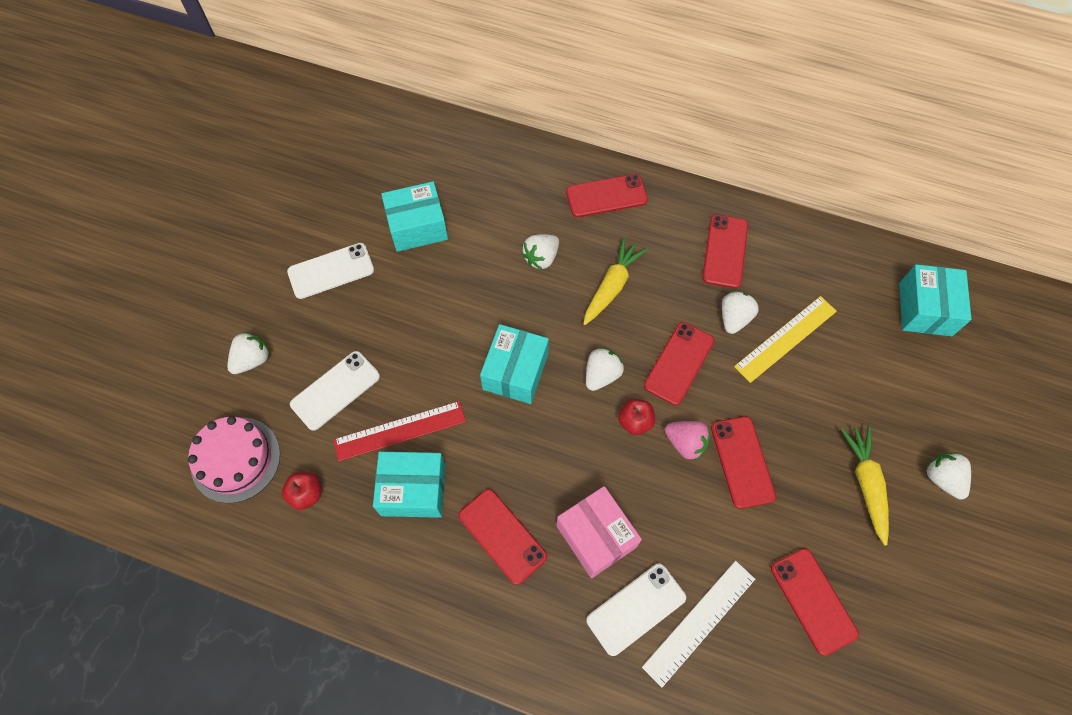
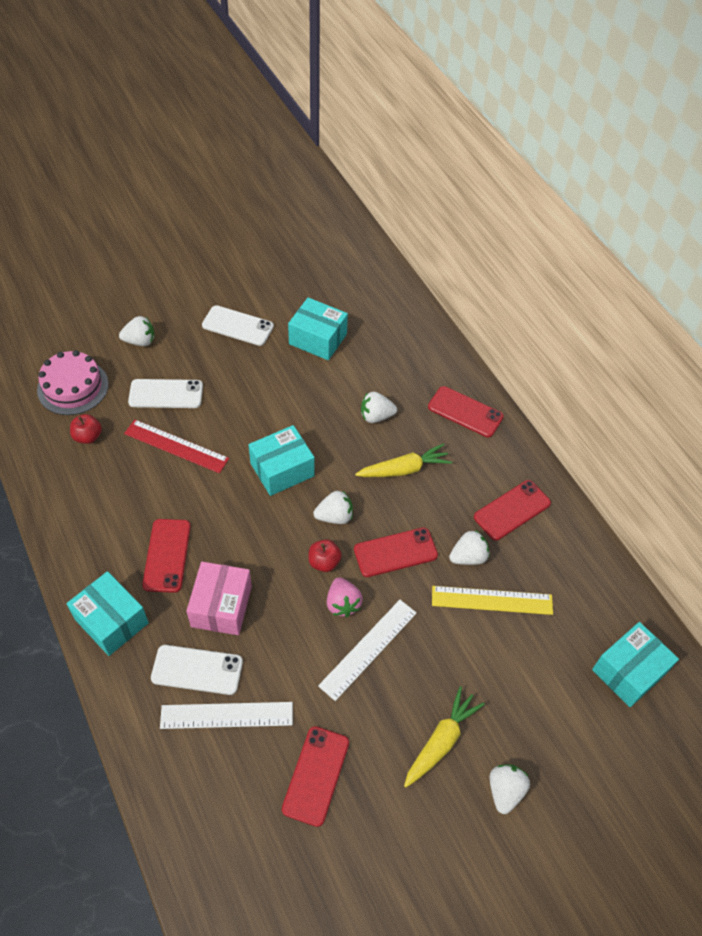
camera: 40 degrees right, 10 degrees down
(413, 490) = (147, 485): turquoise box -> turquoise box (111, 621)
(742, 462) = (368, 648): red phone -> white ruler

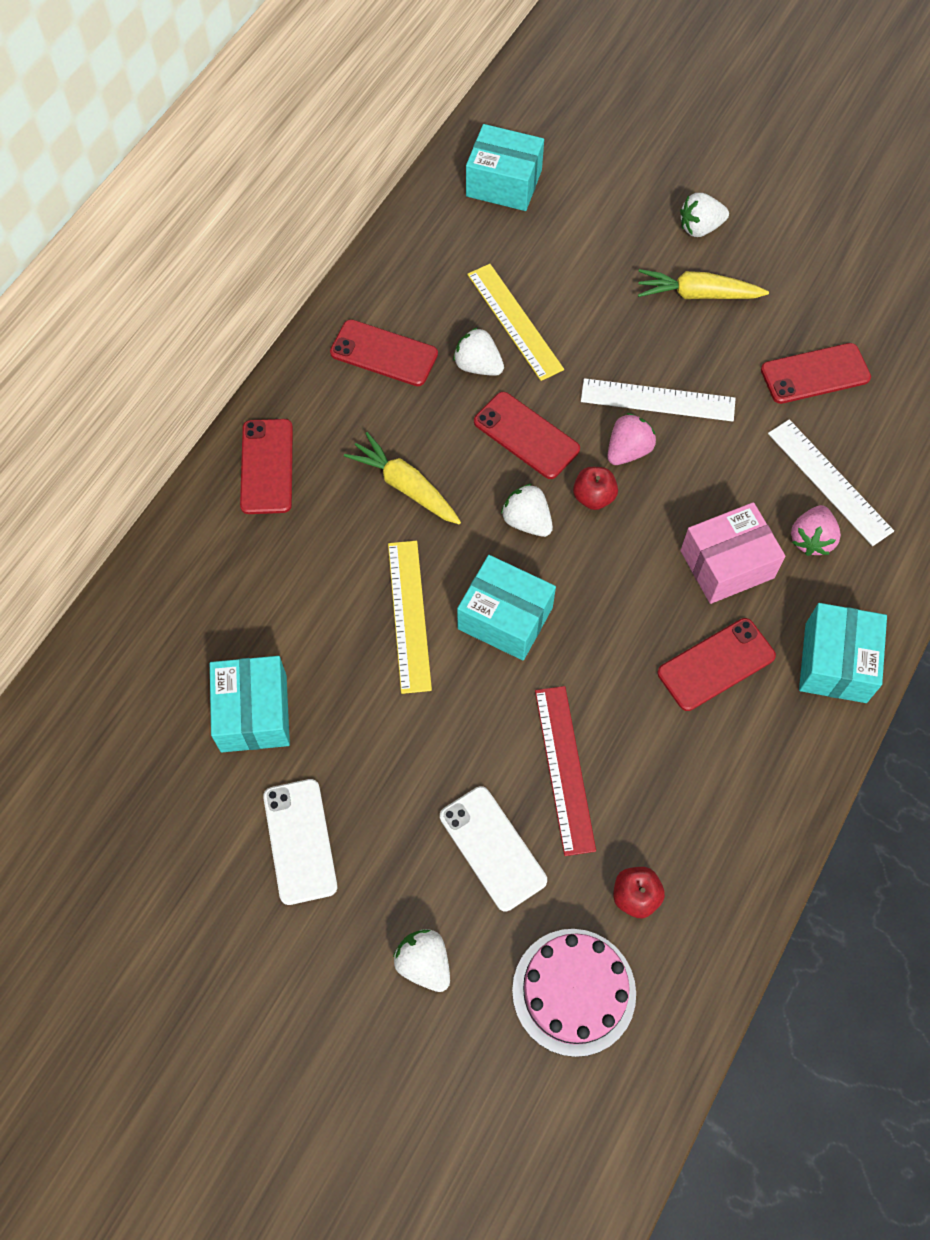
camera: 120 degrees left, 10 degrees up
(197, 670) = (811, 539): white phone -> pink strawberry
(319, 427) = (409, 615): none -> yellow ruler
(376, 416) = (344, 561): white strawberry -> none

